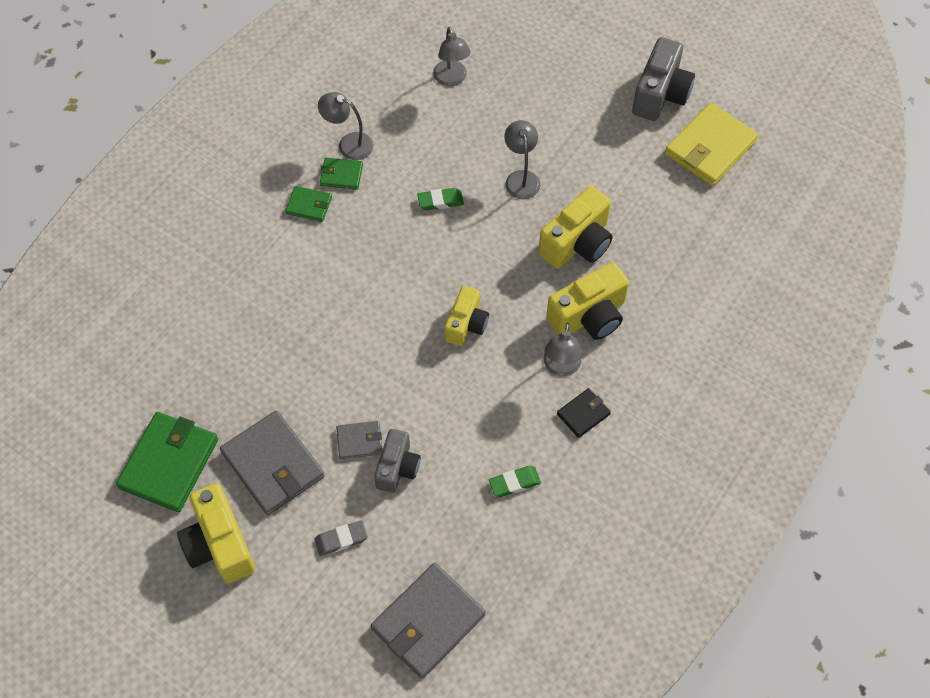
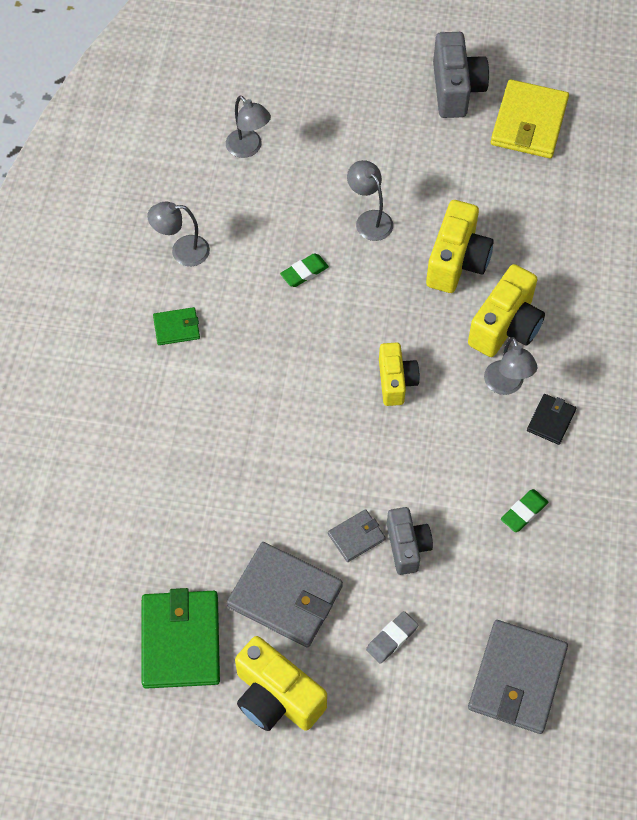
camera: 25 degrees left, 0 degrees up
(341, 175) = (192, 285): green wallet -> none

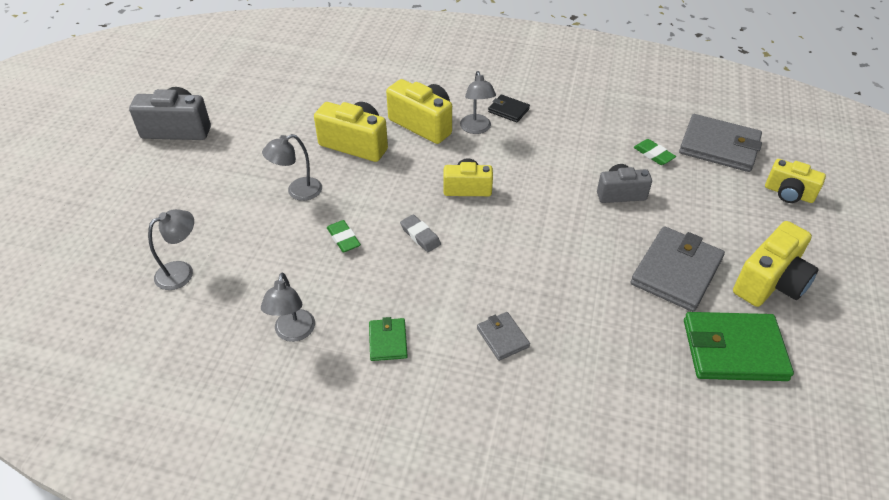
camera: 85 degrees left, 15 degrees down
(356, 537) = (614, 222): grey wallet -> grey wallet (502, 337)
(392, 638) = (701, 208): grey eraser -> grey eraser (420, 236)
(432, 752) = (788, 193): none -> yellow camera
(506, 385) = (476, 129): grey lamp -> grey lamp turned 90 degrees clockwise
(524, 512) = (585, 130): green eraser -> green eraser (653, 154)
(529, 122) = (232, 94): yellow wallet -> none

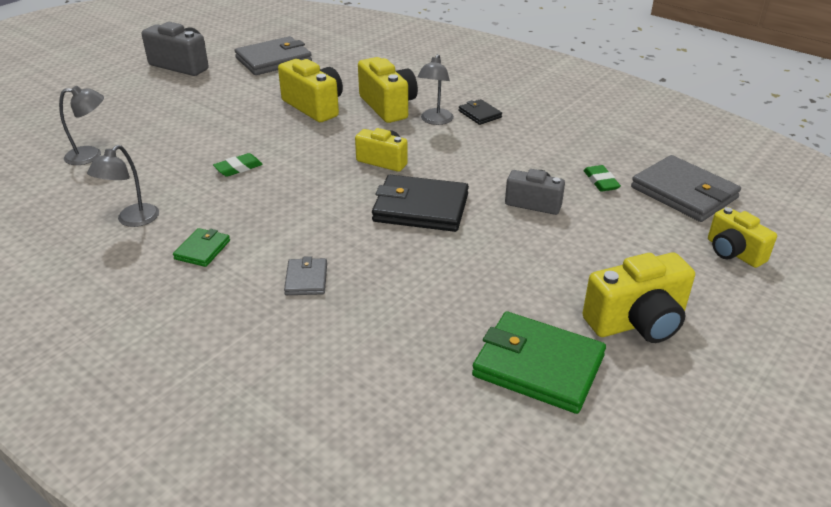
camera: 25 degrees right, 10 degrees down
(297, 192) = (233, 127): grey lamp -> none
(343, 238) = (238, 168): green eraser -> green eraser turned 60 degrees clockwise
(420, 236) = (306, 183): grey eraser -> none
(537, 229) = (421, 208): none -> black wallet
(676, 271) = (535, 281): grey wallet -> grey wallet (273, 60)

